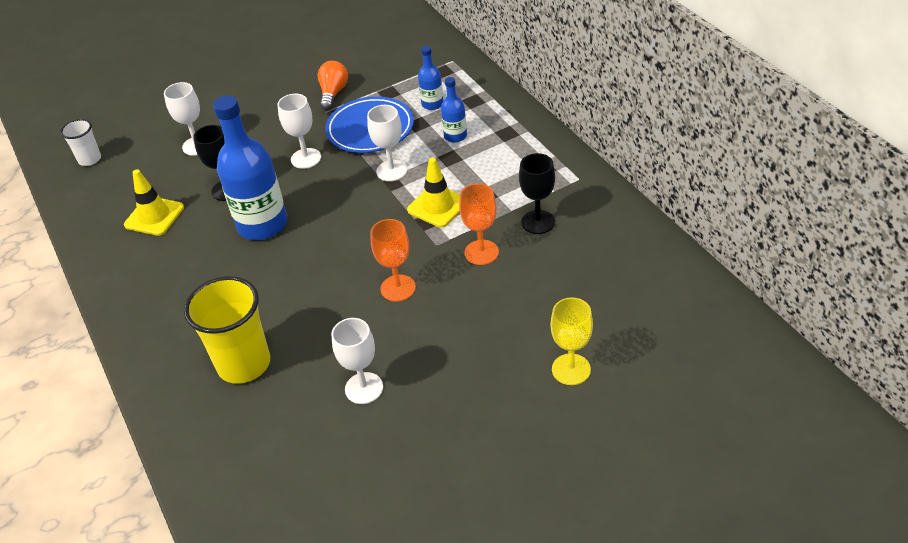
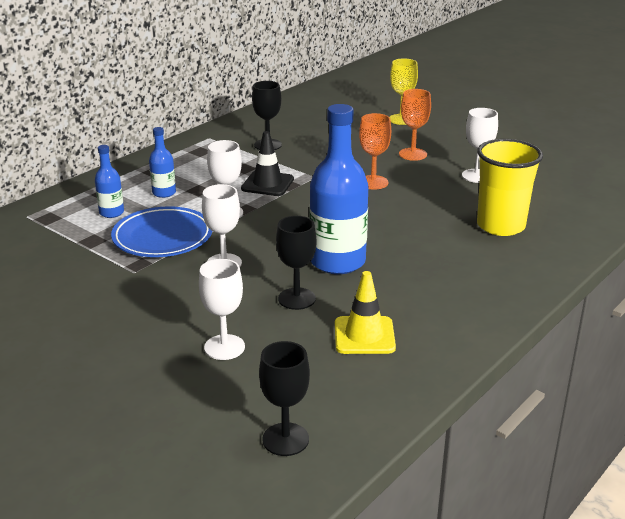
camera: 115 degrees left, 15 degrees down
(90, 159) = (285, 439): white cup -> black goblet
(333, 93) = (95, 275): orange light bulb -> none
(438, 206) = (267, 184): yellow traffic cone -> black traffic cone
(481, 252) = (313, 159): orange goblet -> orange goblet (412, 154)

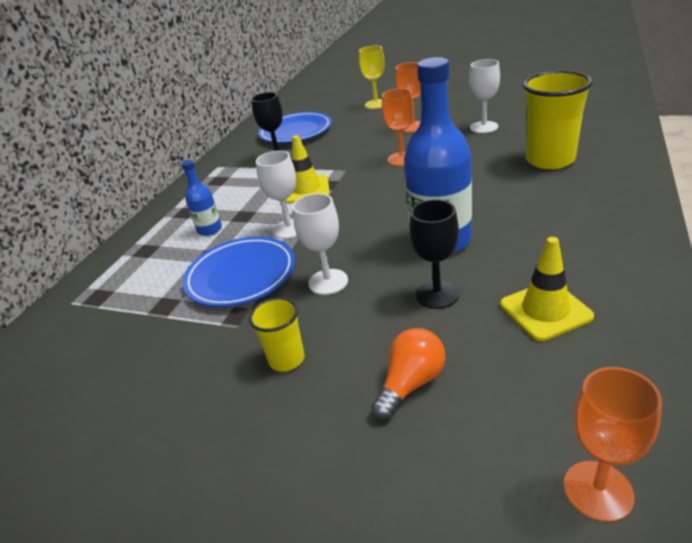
camera: 15 degrees left, 5 degrees up
(111, 213) = (167, 268): blue bottle -> none
(153, 305) = (286, 359): none -> yellow cup
(224, 347) = (411, 384): white goblet -> orange light bulb
(267, 184) = (306, 190): black traffic cone -> yellow traffic cone
(285, 439) = (598, 490): black goblet -> orange goblet
(303, 125) = (296, 132): none -> blue plate

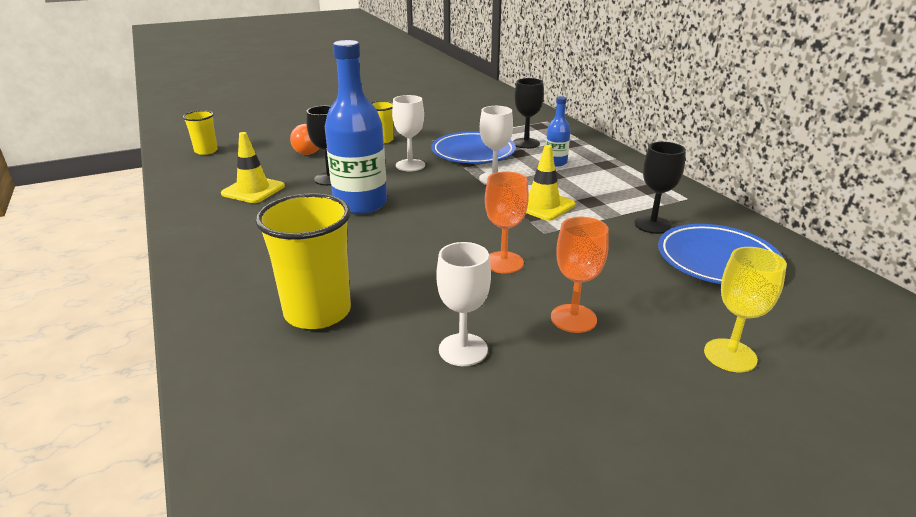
camera: 130 degrees right, 5 degrees down
(173, 269) = (526, 143): none -> black goblet
(598, 490) = (206, 151): orange goblet -> yellow cup

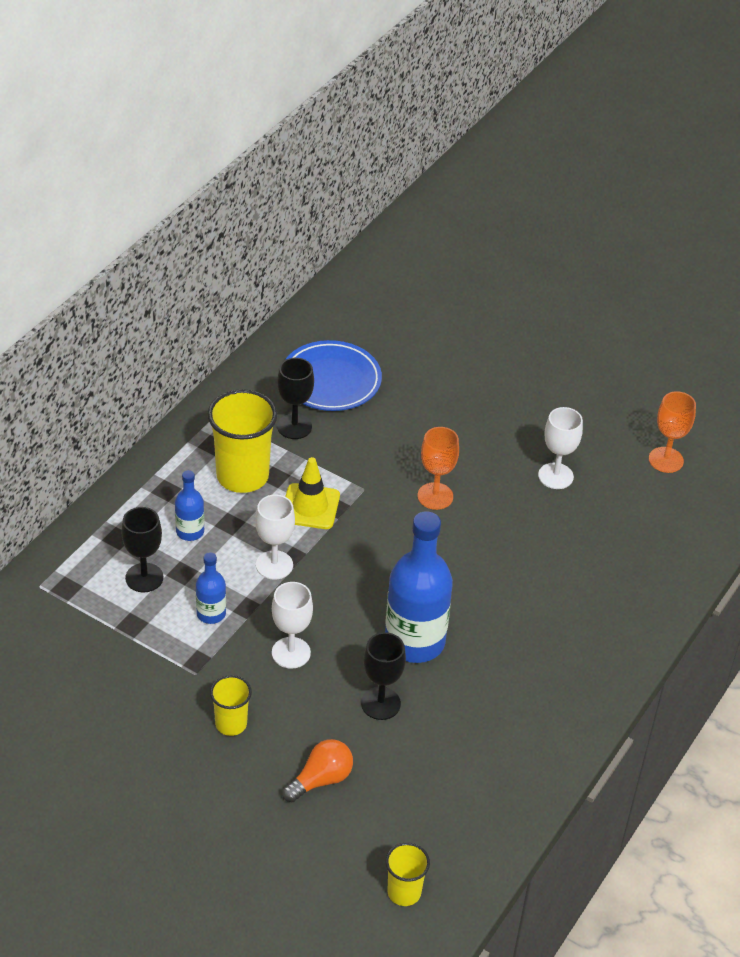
camera: 125 degrees left, 15 degrees up
(253, 190) = (458, 752): yellow traffic cone -> none
(317, 312) = (587, 568): yellow cup -> yellow cup (242, 476)
(473, 153) = (211, 614): blue plate -> blue bottle
(573, 318) = (476, 436): orange goblet -> orange goblet (666, 460)
(730, 355) = (454, 361): yellow goblet -> none

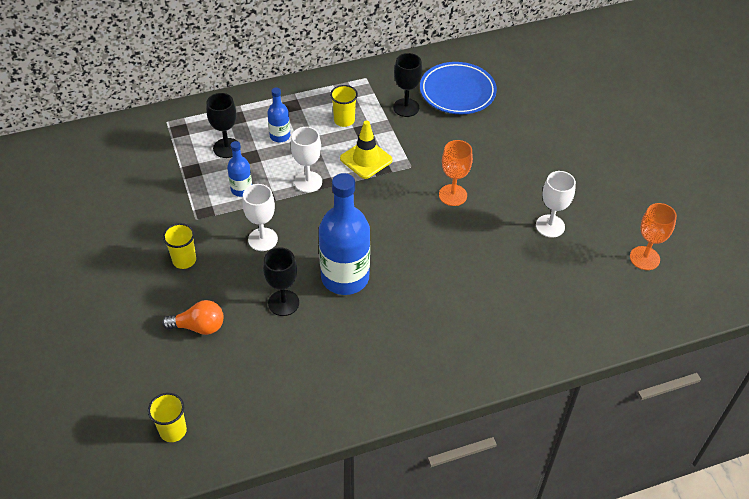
camera: 40 degrees right, 5 degrees up
(242, 476) = (344, 120): yellow cup -> yellow cup, size x0.54

